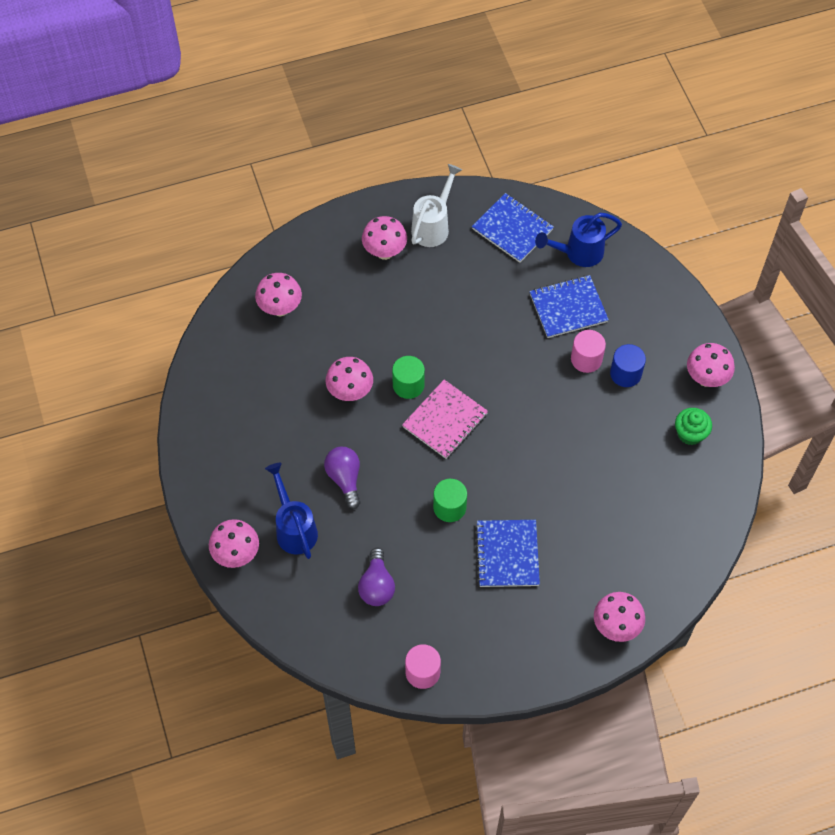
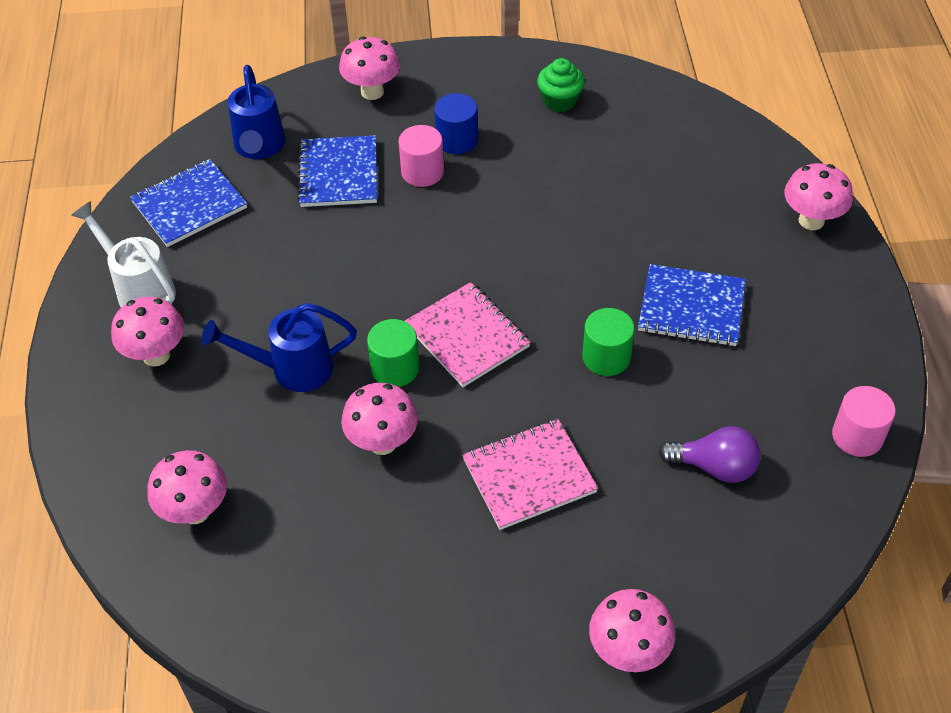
camera: 75 degrees left, 10 degrees down
(294, 528) = (598, 559): blue watering can -> blue watering can (292, 369)
(345, 479) = (529, 476): purple light bulb -> pink notebook
(706, 378) = (488, 72): pink mushroom -> pink mushroom (372, 92)

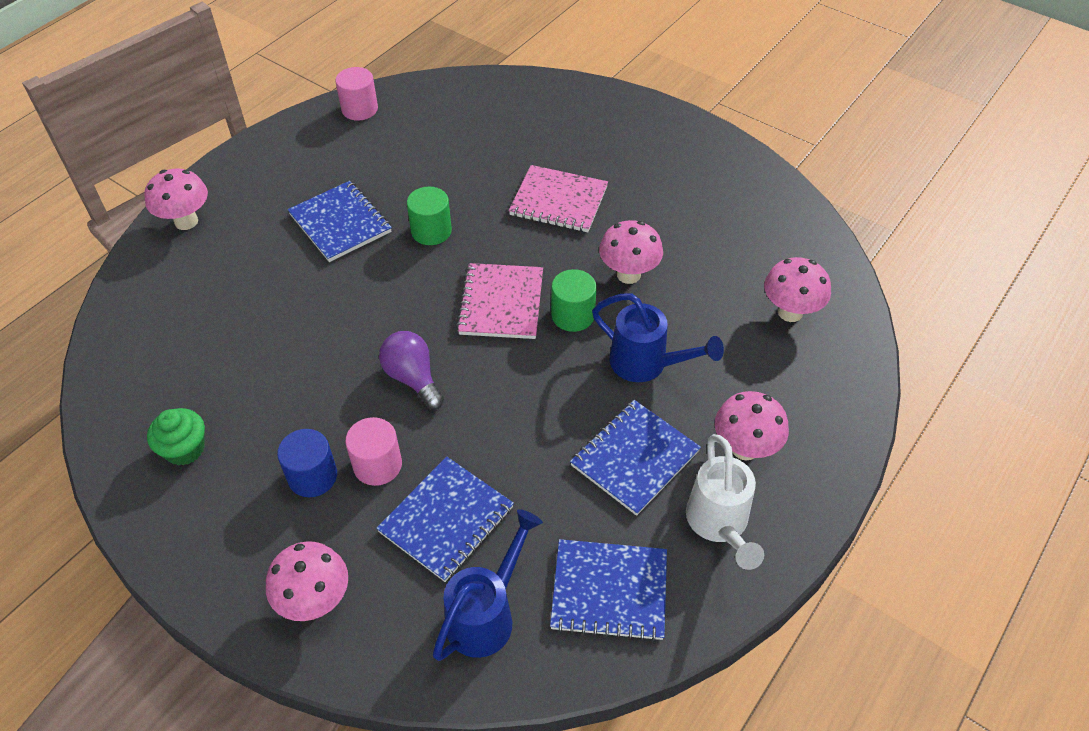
camera: 140 degrees left, 0 degrees up
(240, 292) = (634, 458): none -> blue notebook
(628, 652) = (599, 104): pink mushroom -> none
(714, 467) = (452, 142): purple light bulb -> purple light bulb (413, 378)

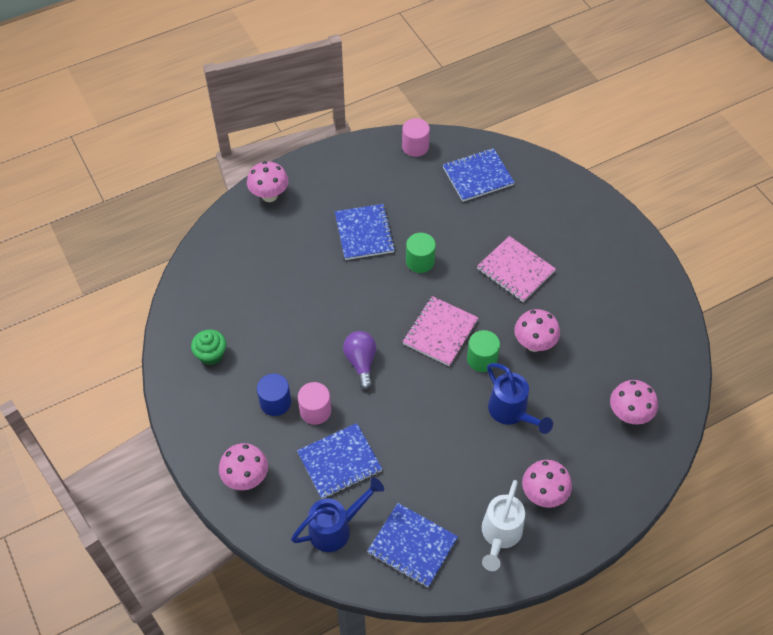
camera: 25 degrees right, 5 degrees up
(634, 458) = (470, 472): blue notebook -> blue notebook (478, 176)

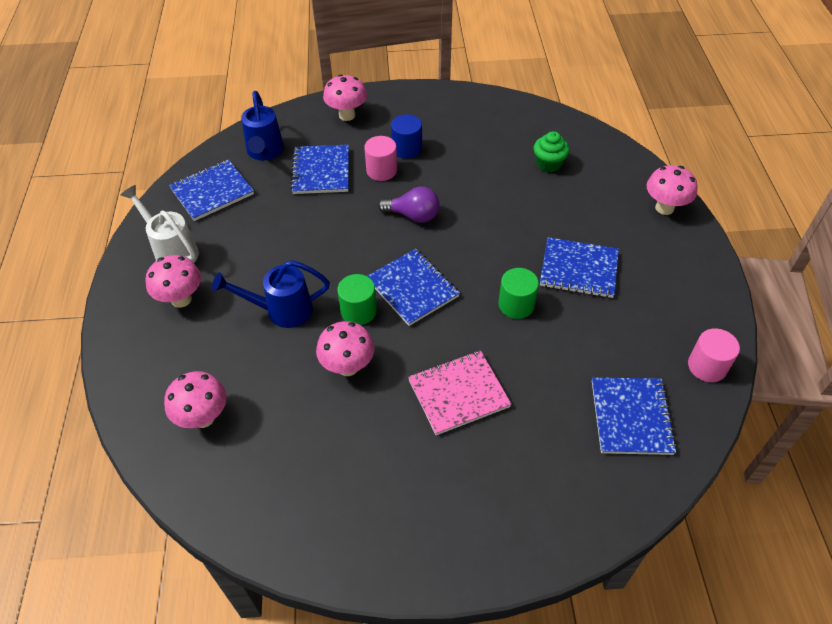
camera: 115 degrees right, 5 degrees down
(211, 354) = (480, 123): green cupcake -> green cupcake (548, 164)
(440, 332) = (412, 288): pink notebook -> blue notebook

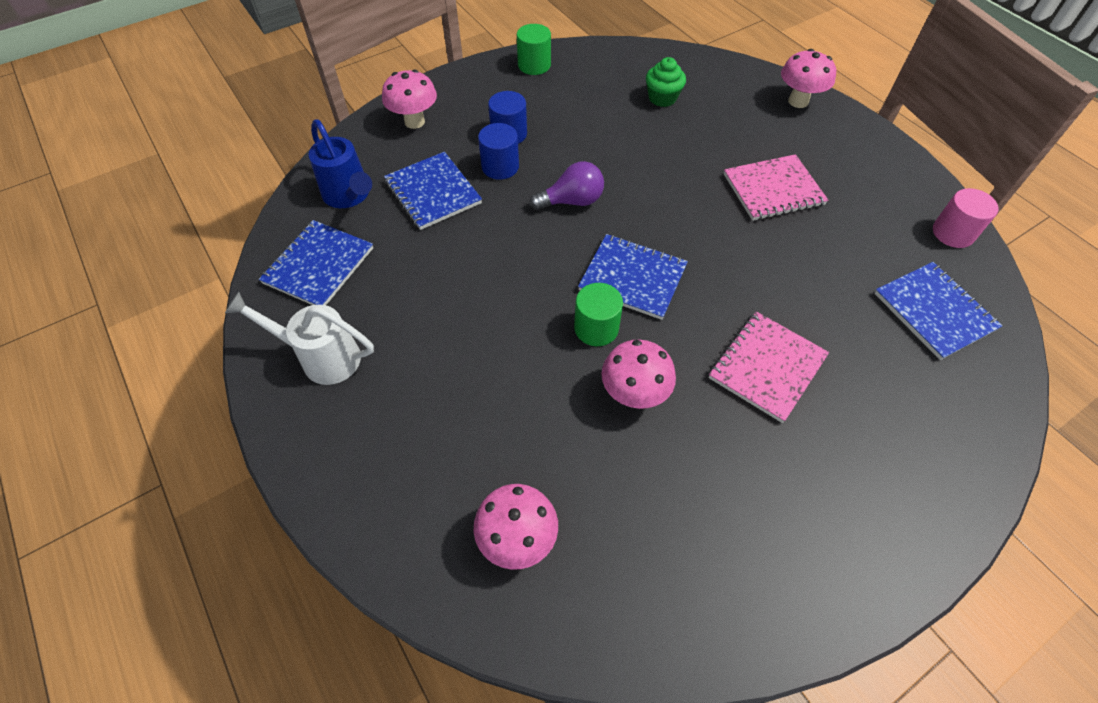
camera: 30 degrees left, 5 degrees up
(181, 299) = (378, 410): pink mushroom -> none
(281, 310) = (511, 367): blue watering can -> none
(381, 170) = (500, 167): pink cylinder -> blue cylinder
(516, 305) = (746, 250): green cylinder -> green cylinder (534, 65)
(578, 269) = (773, 190): blue notebook -> pink notebook

